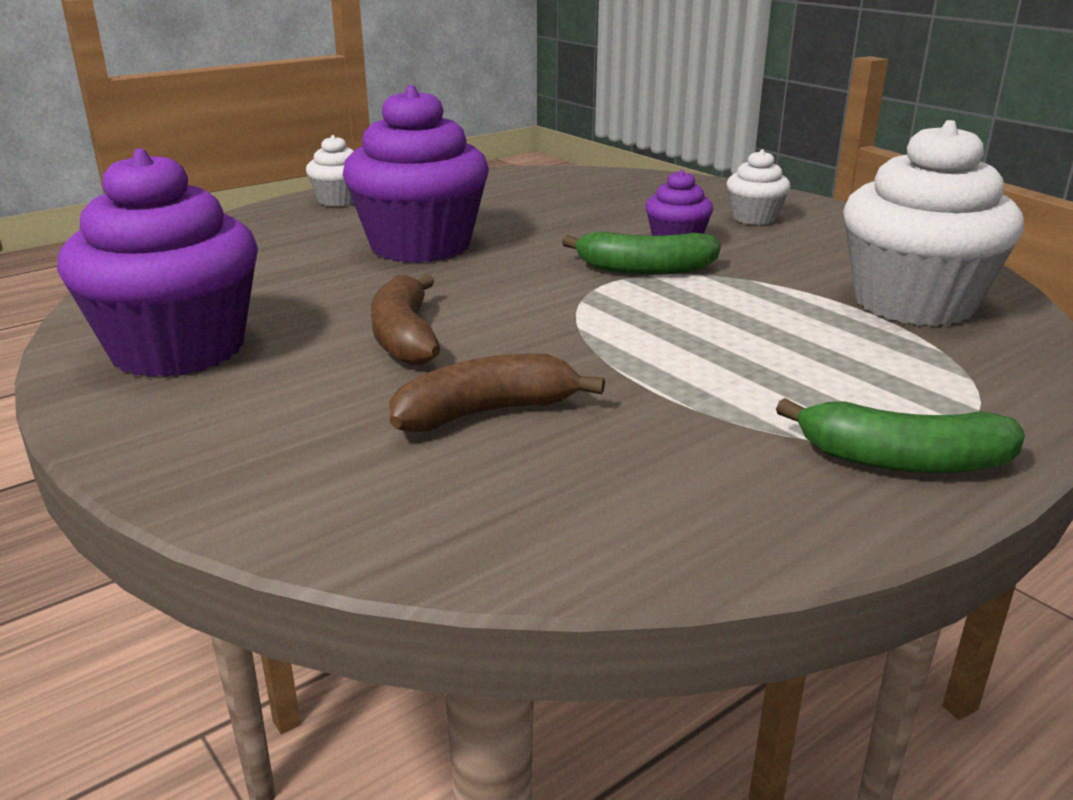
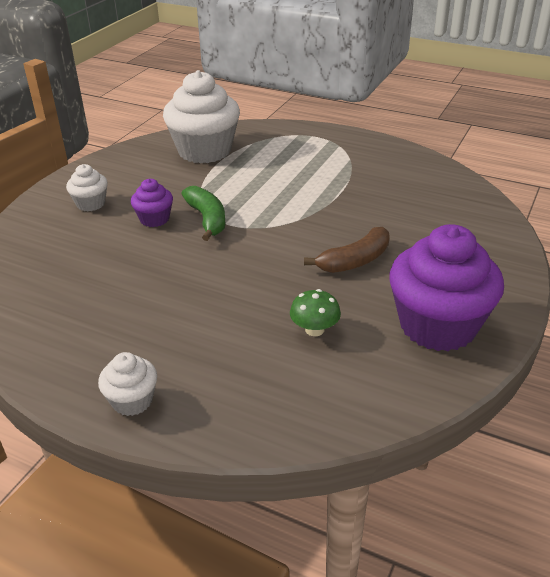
camera: 115 degrees left, 10 degrees up
(304, 280) = (314, 329): none -> green mushroom
(420, 246) = (220, 308): purple cupcake -> none
(486, 412) = (398, 217): brown banana -> none
(902, 460) = (348, 142): green banana -> none

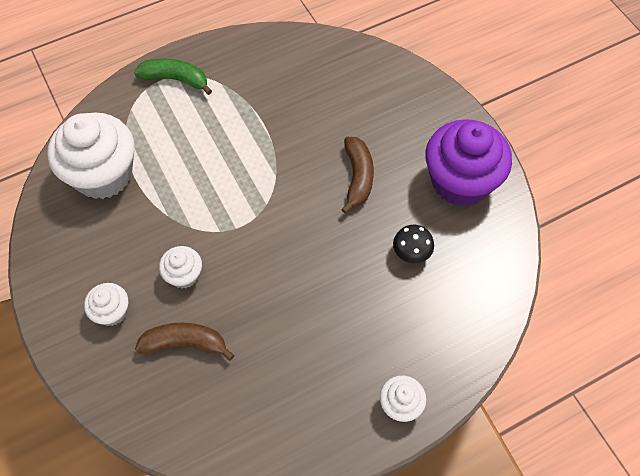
camera: 55 degrees left, 25 degrees up
(91, 247) = (185, 343): none -> brown banana
(154, 219) = (184, 275): purple cupcake -> white cupcake
(207, 219) = (219, 237): green banana -> green banana (176, 79)
(314, 329) = (411, 252): green mushroom -> black mushroom

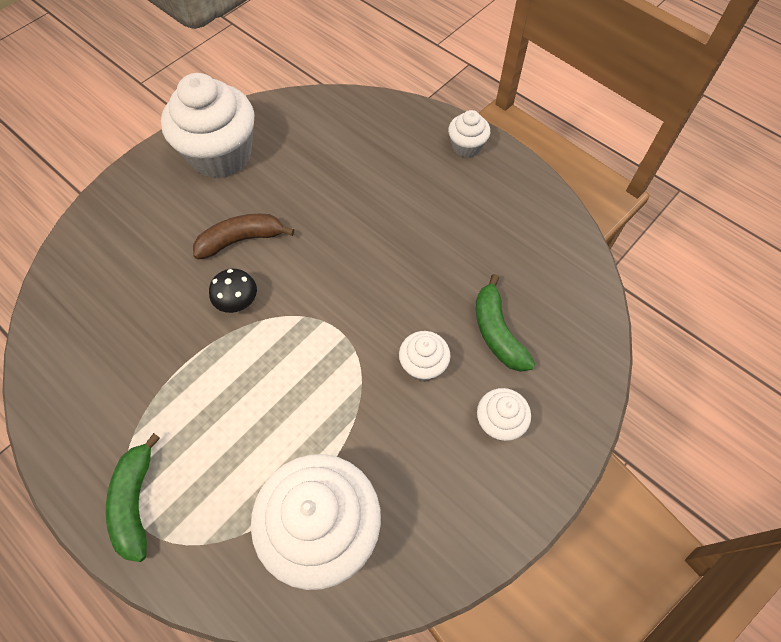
camera: 110 degrees left, 0 degrees up
(185, 343) = (497, 332): brown banana -> green banana
(411, 252) = (316, 174): black mushroom -> black mushroom (237, 301)
(460, 181) = (221, 155): purple cupcake -> white cupcake

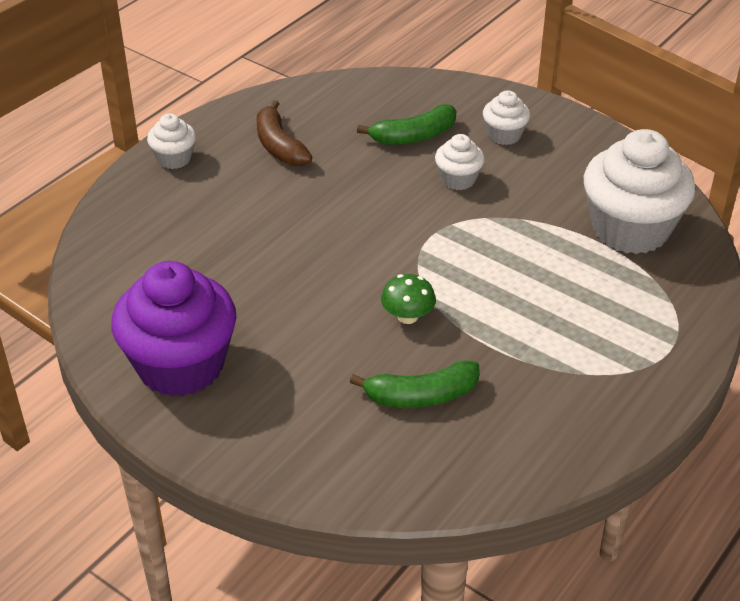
camera: 95 degrees left, 20 degrees down
(136, 502) = (651, 356): green banana -> green banana (421, 396)
(221, 155) = (181, 366): white cupcake -> purple cupcake
(237, 301) = (407, 316): black mushroom -> green mushroom
(241, 240) = (321, 325): brown banana -> brown banana (279, 146)

